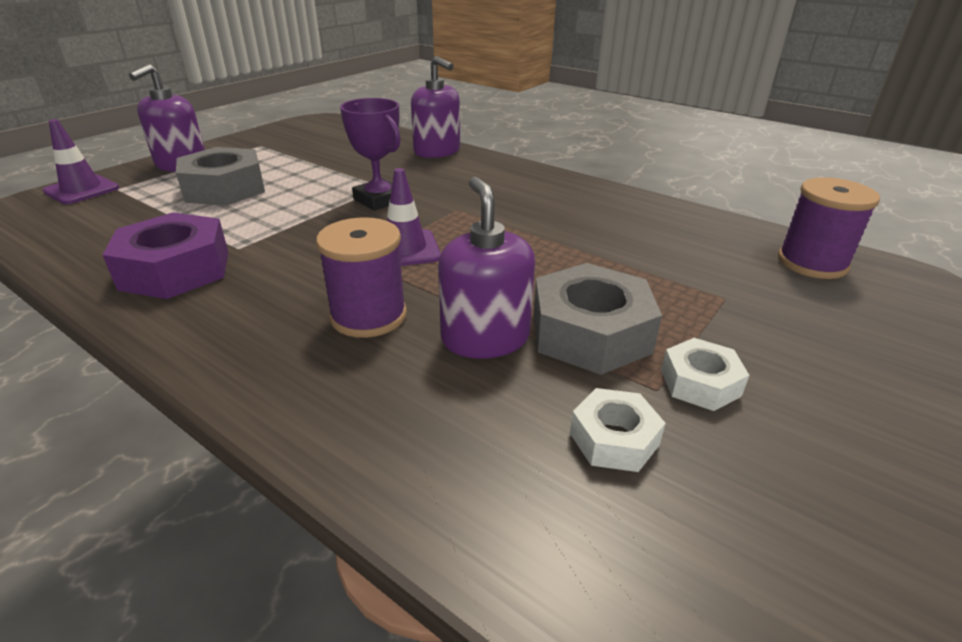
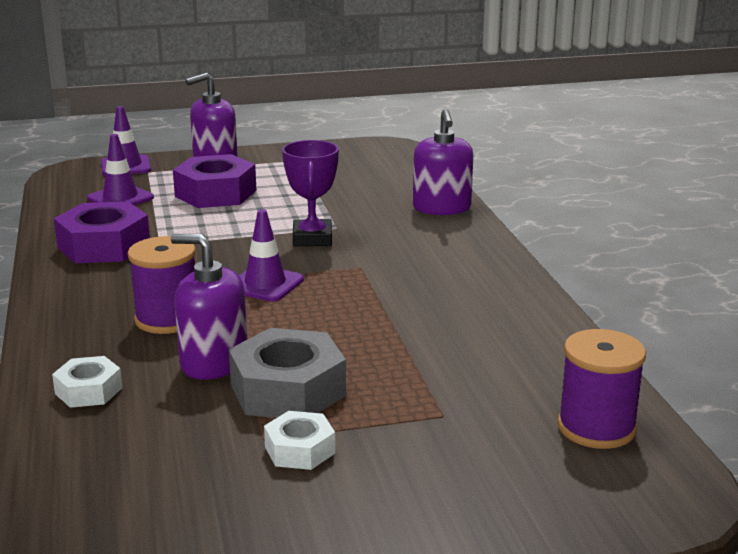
camera: 40 degrees right, 10 degrees down
(122, 219) = (120, 198): none -> purple traffic cone
(224, 189) = (215, 193): grey nut -> purple nut
(485, 338) = (214, 362): purple soap dispenser -> purple soap dispenser turned 90 degrees counterclockwise
(614, 439) = (185, 447): white nut -> white nut (88, 391)

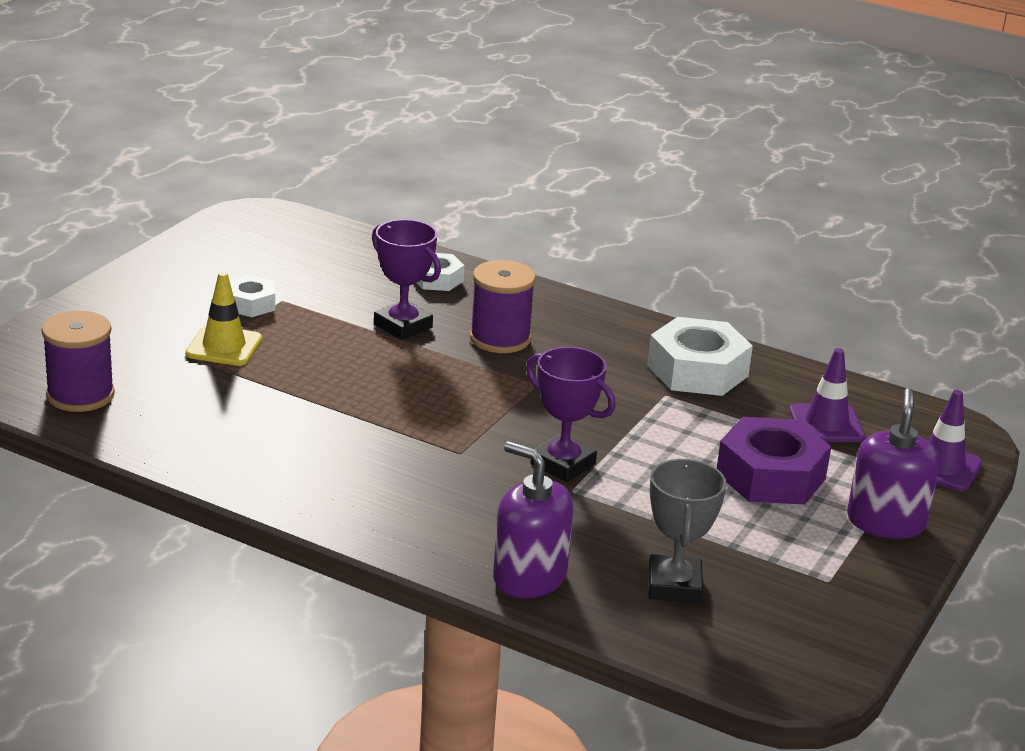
camera: 130 degrees right, 5 degrees up
(104, 246) = (697, 370): purple nut -> white nut
(214, 362) = (403, 326): purple soap dispenser -> purple trophy
(265, 284) = (498, 397): purple traffic cone -> none
(287, 390) = (321, 331): grey nut -> none
(375, 182) = (674, 585): none -> grey trophy
(398, 415) = (224, 346): none -> yellow traffic cone

